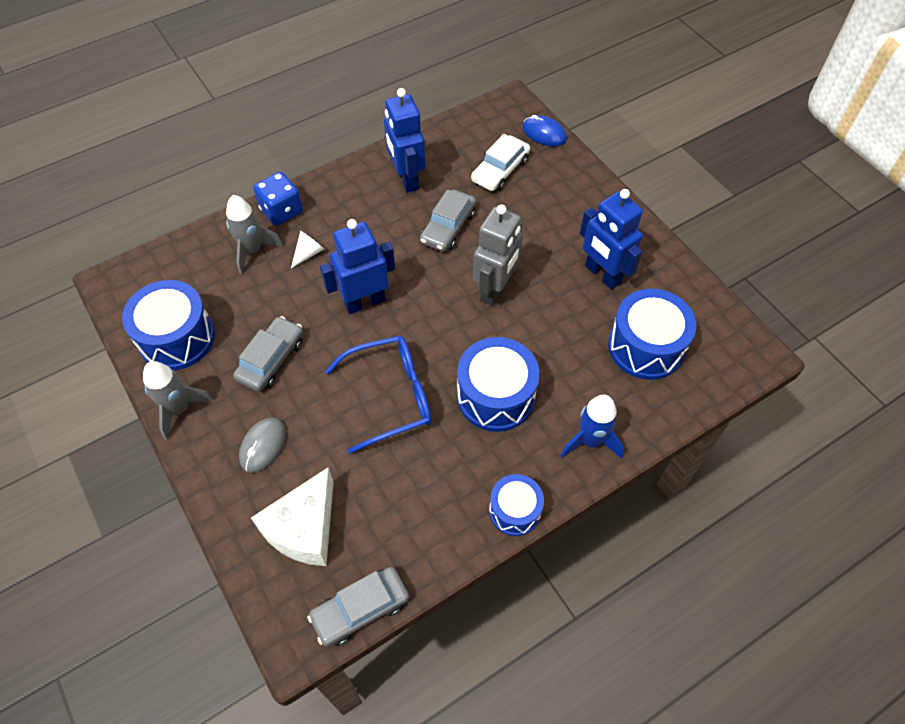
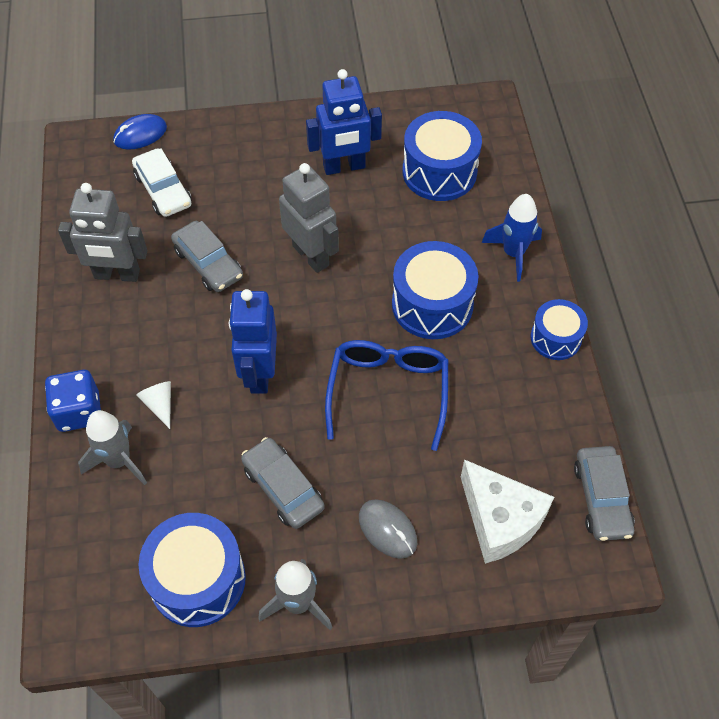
camera: 65 degrees left, 0 degrees up
(406, 179) = (117, 274): blue robot -> grey robot

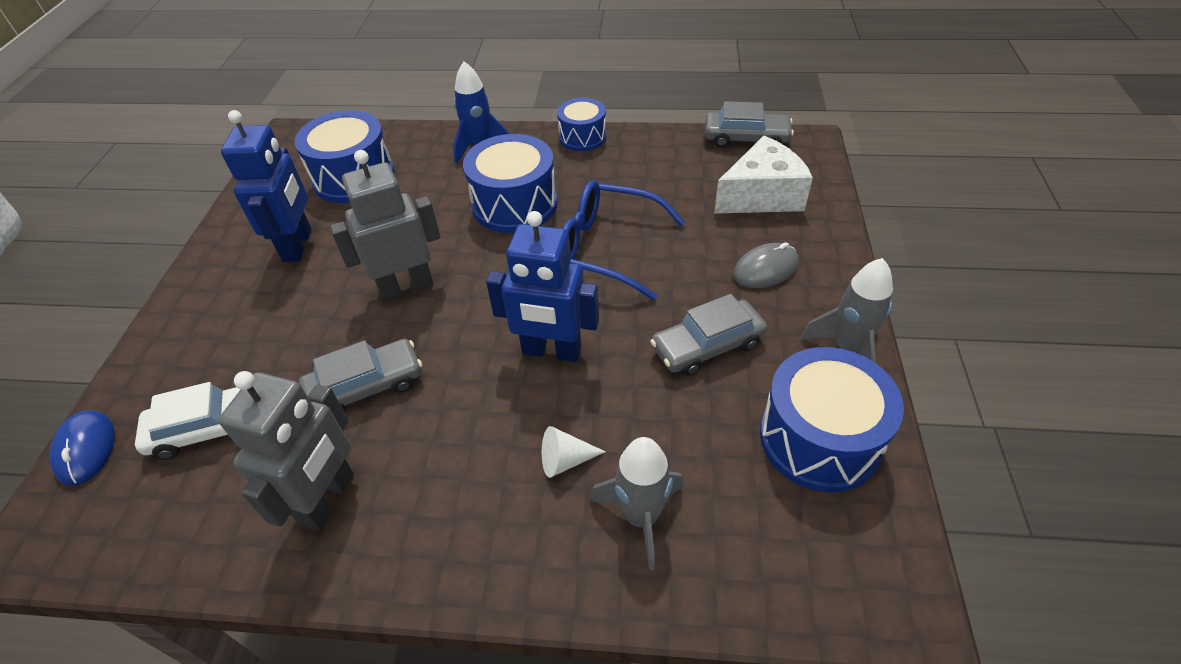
camera: 75 degrees left, 10 degrees down
(79, 411) = (548, 567): blue dice -> none

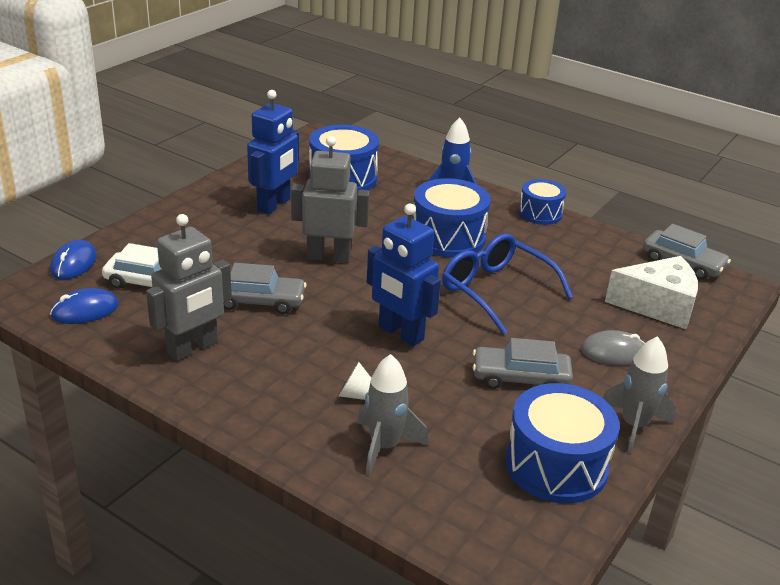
camera: 25 degrees right, 15 degrees down
(146, 516) = (85, 310): none -> blue mouse

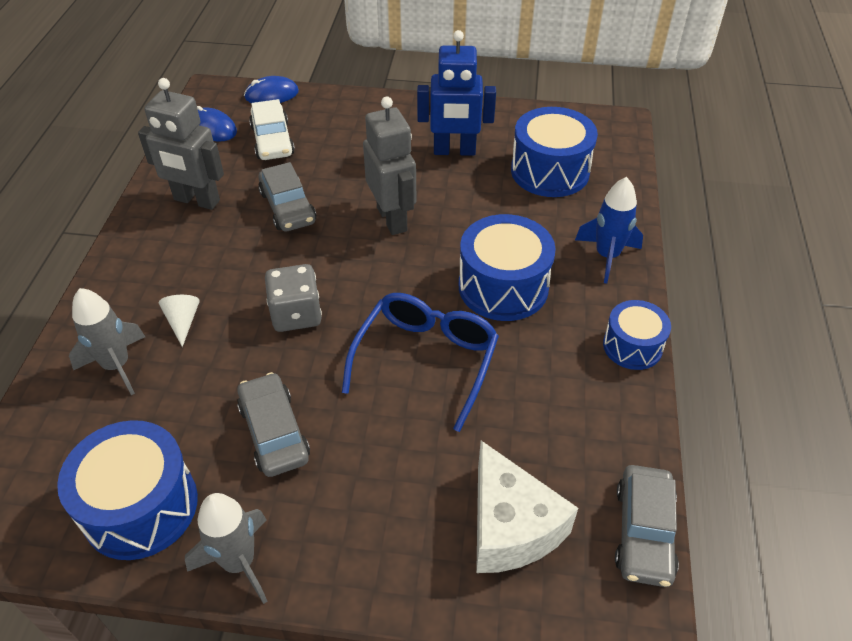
camera: 65 degrees right, 15 degrees up
(400, 333) = (296, 314): blue robot -> grey dice
(613, 352) = (373, 505): grey mouse -> none

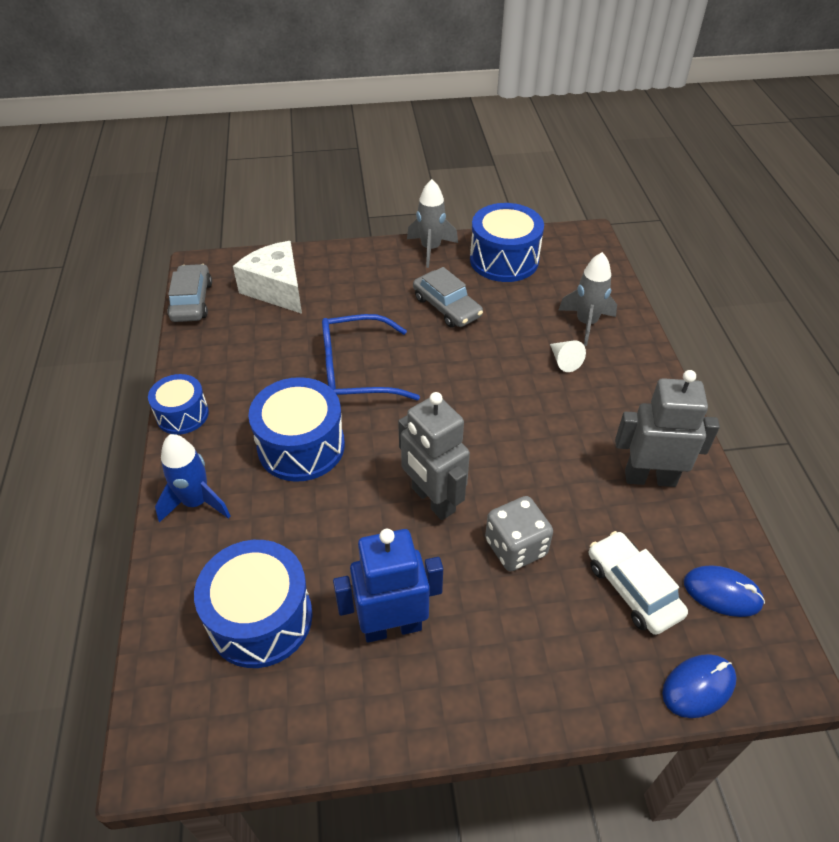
camera: 165 degrees right, 0 degrees up
(288, 207) = (550, 490): grey car -> none
(296, 314) = (476, 384): grey dice -> grey dice (515, 547)
(426, 359) = (355, 371): blue glasses -> blue glasses turned 75 degrees clockwise

